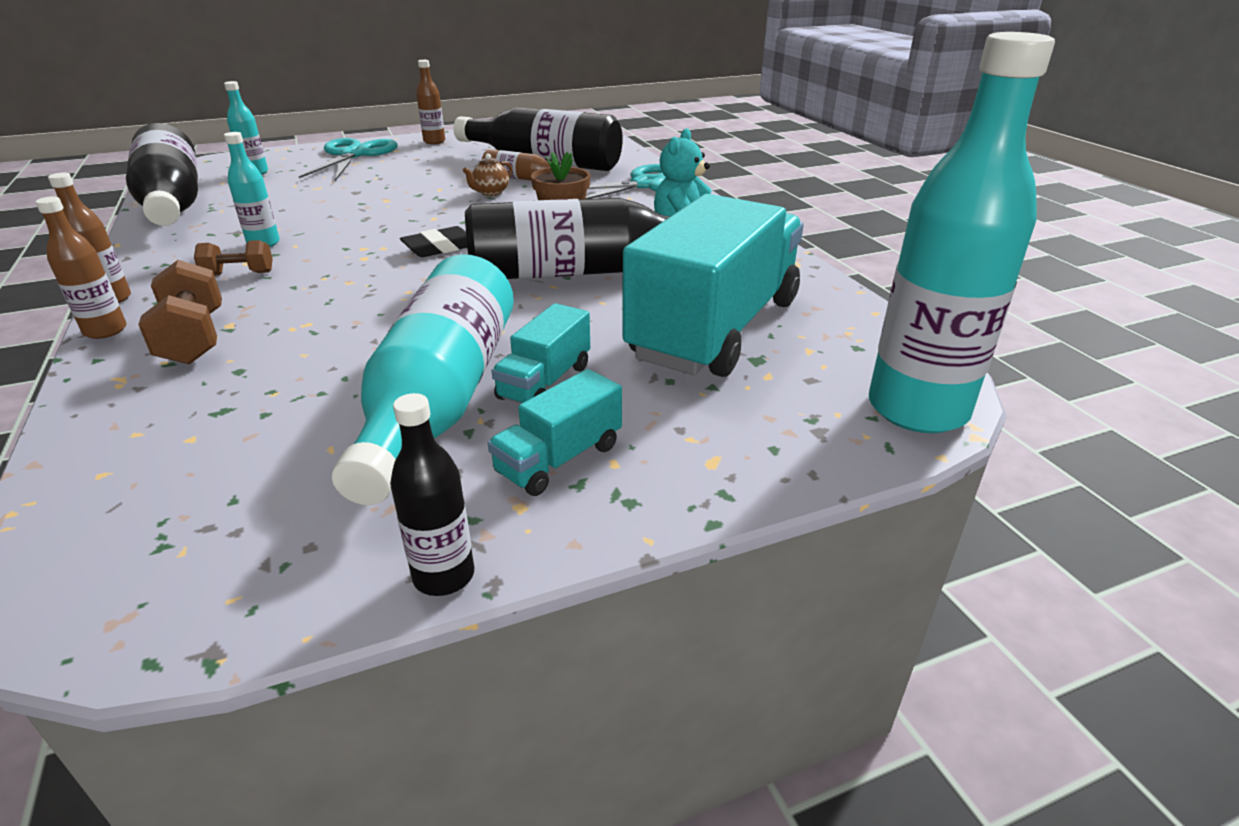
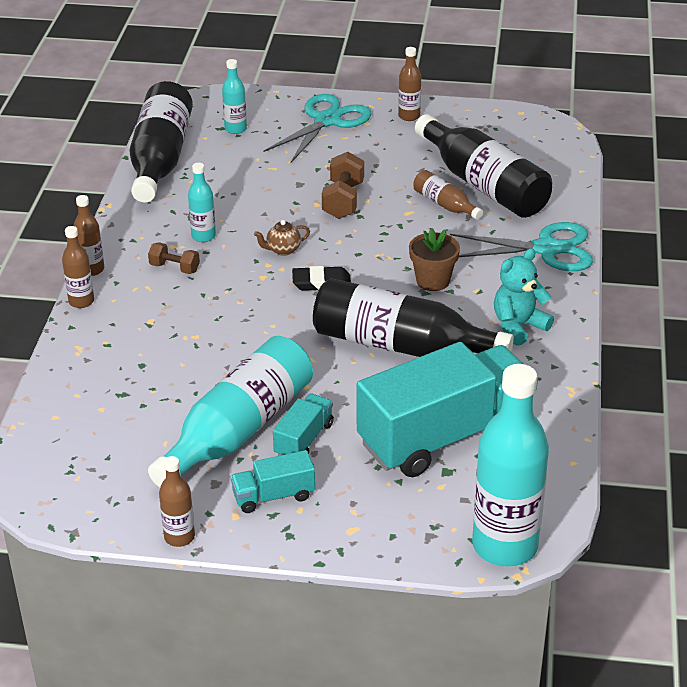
camera: 30 degrees right, 5 degrees up
(194, 338) = (127, 327): brown dumbbell -> brown dumbbell (343, 200)
(444, 576) = (179, 537): black bottle -> brown bottle
(490, 193) = (404, 219): brown teapot -> brown teapot (283, 250)
(545, 382) = (304, 439): turquoise truck -> turquoise truck turned 150 degrees clockwise

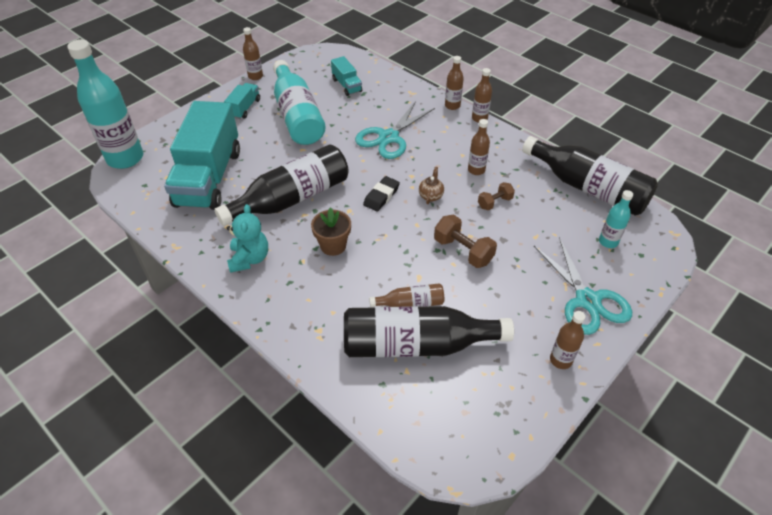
camera: 125 degrees right, 10 degrees up
(174, 268) = (453, 147): brown dumbbell -> brown dumbbell (495, 202)
(203, 236) = (476, 170): turquoise bottle -> brown bottle
(304, 439) = (266, 132): turquoise truck -> turquoise truck (347, 85)
(546, 249) = (305, 328): turquoise scissors -> turquoise scissors (388, 137)

